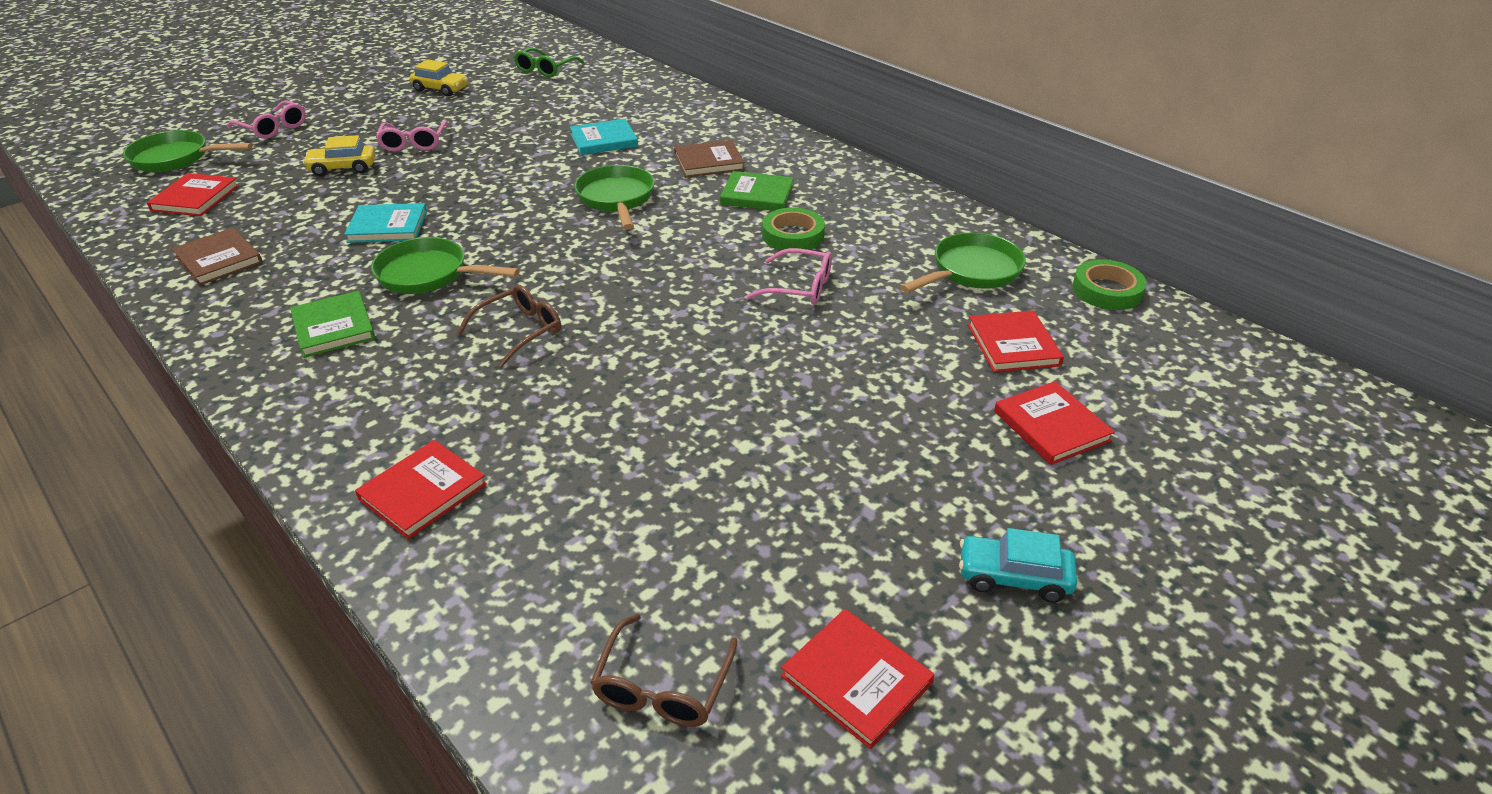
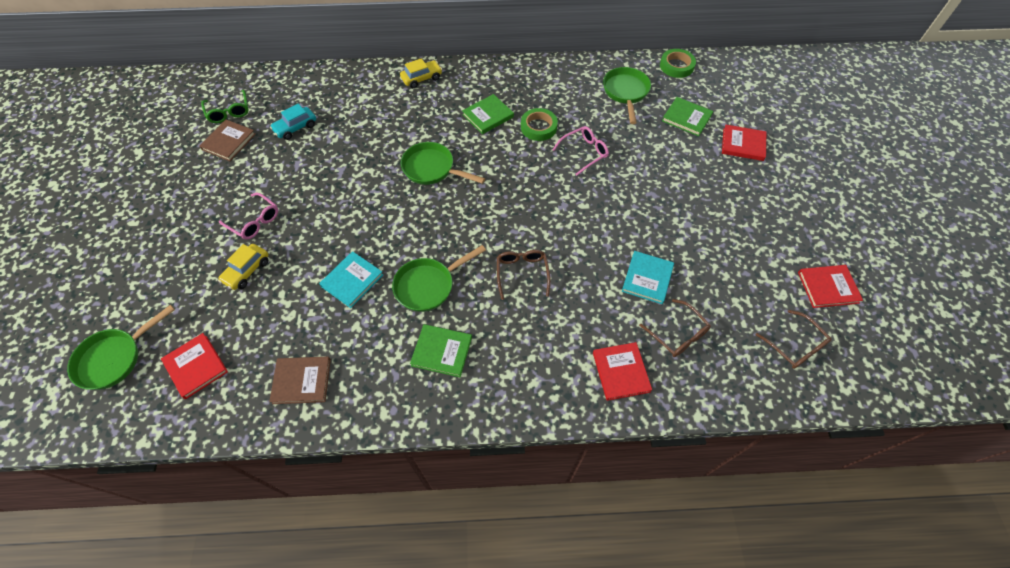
camera: 50 degrees left, 20 degrees up
(273, 128) = (134, 284): pink glasses -> none
(441, 89) = (190, 173): yellow car -> yellow car (422, 78)
(550, 522) = (677, 334): none -> brown glasses
(604, 140) = (359, 137): turquoise book -> turquoise book (647, 278)
(709, 162) = (434, 112): brown book -> brown book (229, 142)
(1013, 345) = (686, 118): red book -> green book
(1013, 577) = (810, 212): turquoise car -> turquoise car (295, 128)

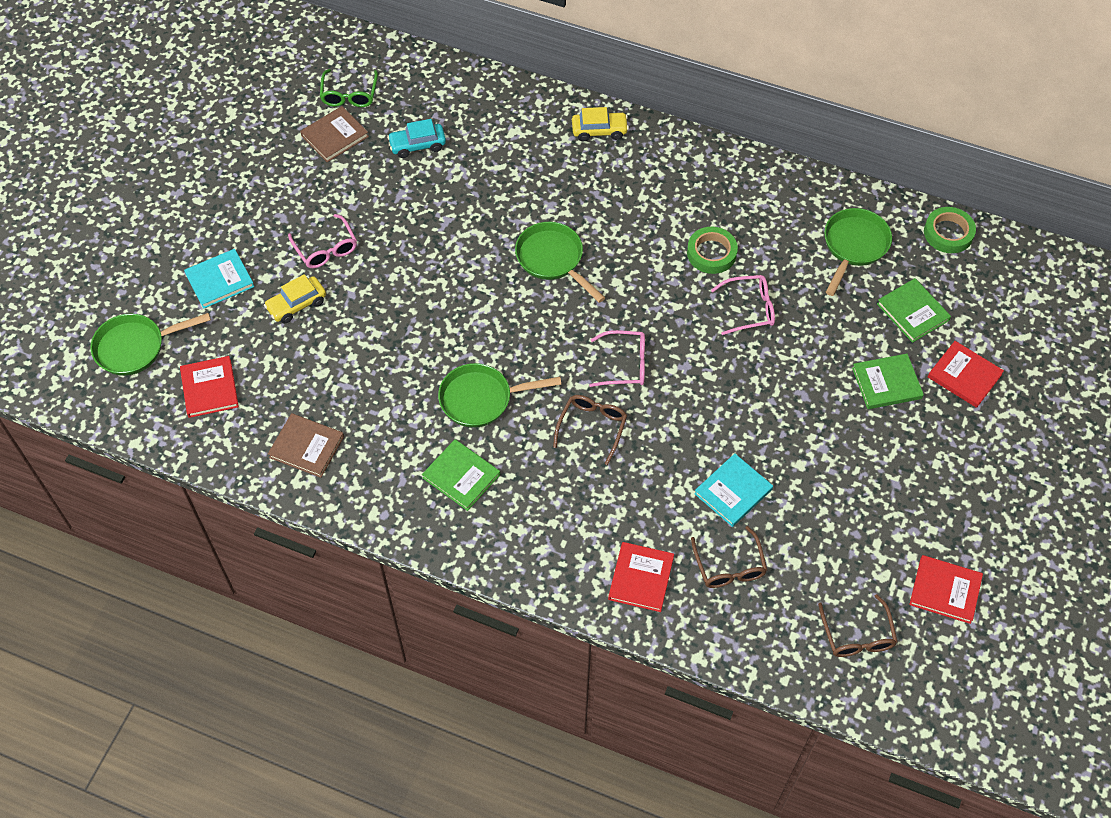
camera: 25 degrees right, 0 degrees up
(352, 280) = (402, 360): turquoise book -> turquoise book (219, 280)
(488, 116) = (656, 214): green book -> green book (886, 383)
(521, 220) = (625, 364): none -> pink glasses

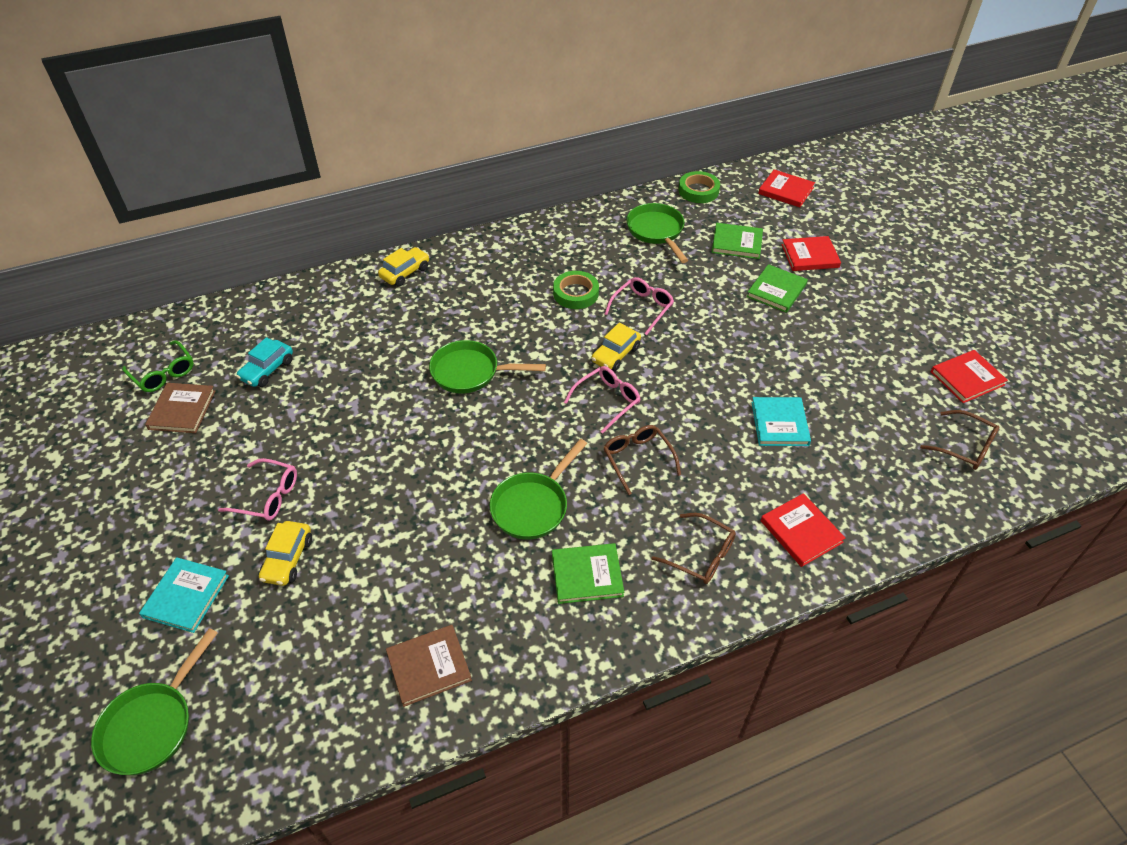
camera: 45 degrees left, 10 degrees down
(209, 388) = (276, 697): red book -> red book (786, 191)
(678, 332) = (615, 354): none -> yellow car
(729, 566) = (841, 472): brown glasses -> brown glasses (701, 555)

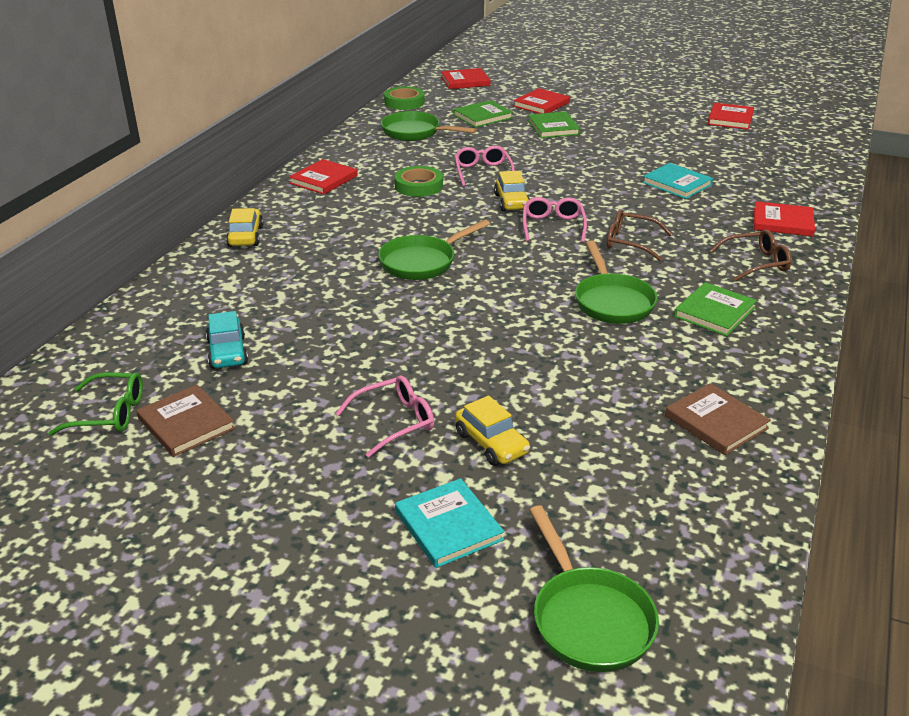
camera: 45 degrees left, 15 degrees down
(429, 666) = (716, 422): brown book -> brown book turned 60 degrees counterclockwise
(523, 246) = (323, 179): none -> red book
(964, 447) = (784, 146): brown glasses -> none

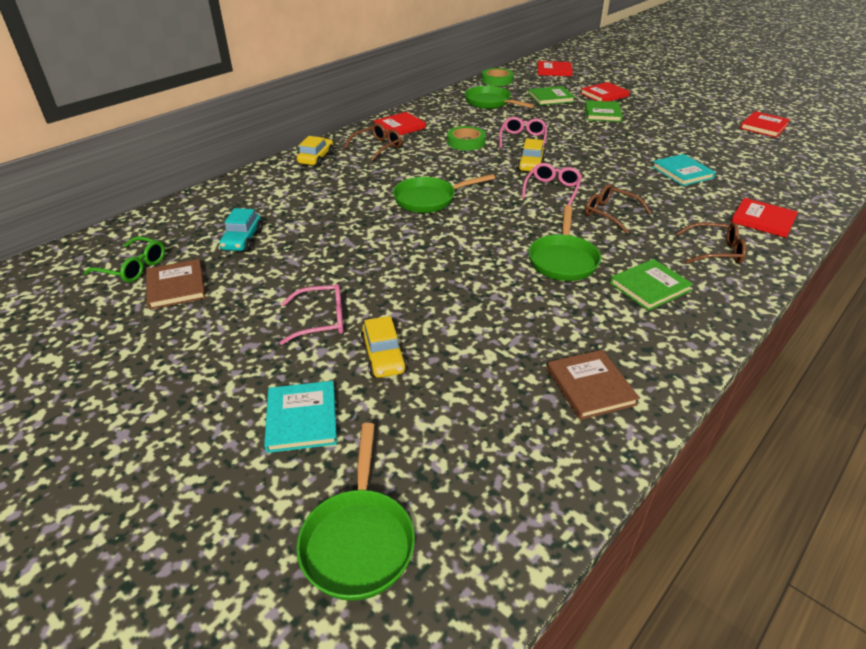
camera: 20 degrees right, 5 degrees up
(314, 209) = (377, 147): none -> brown glasses

